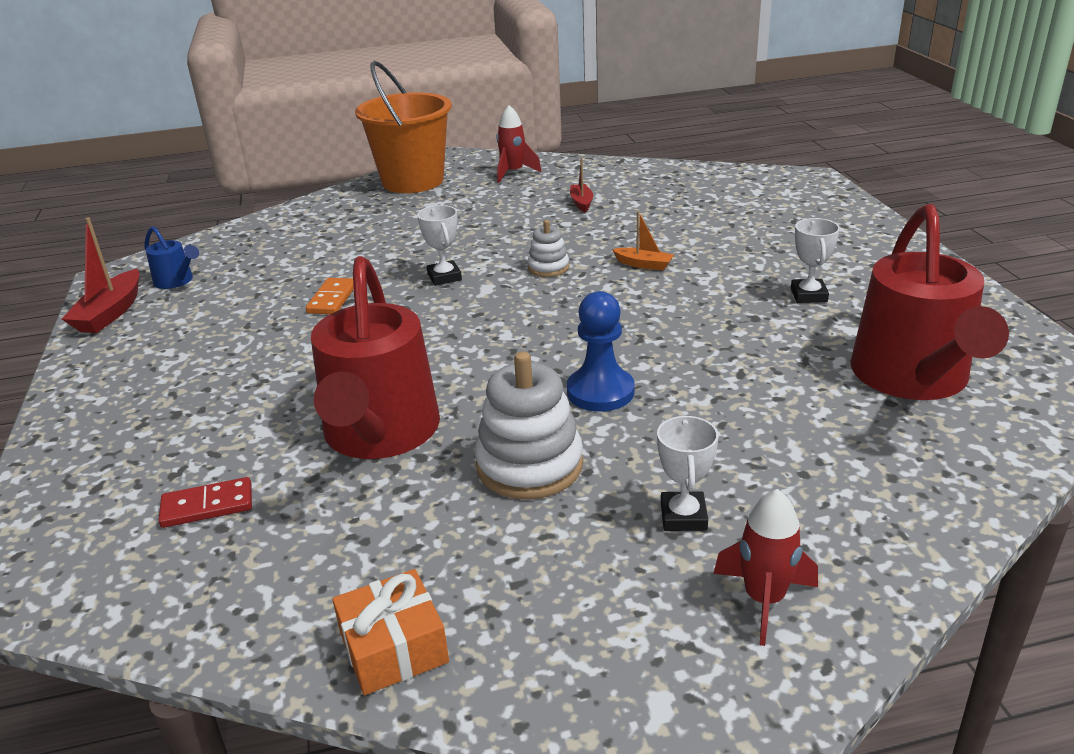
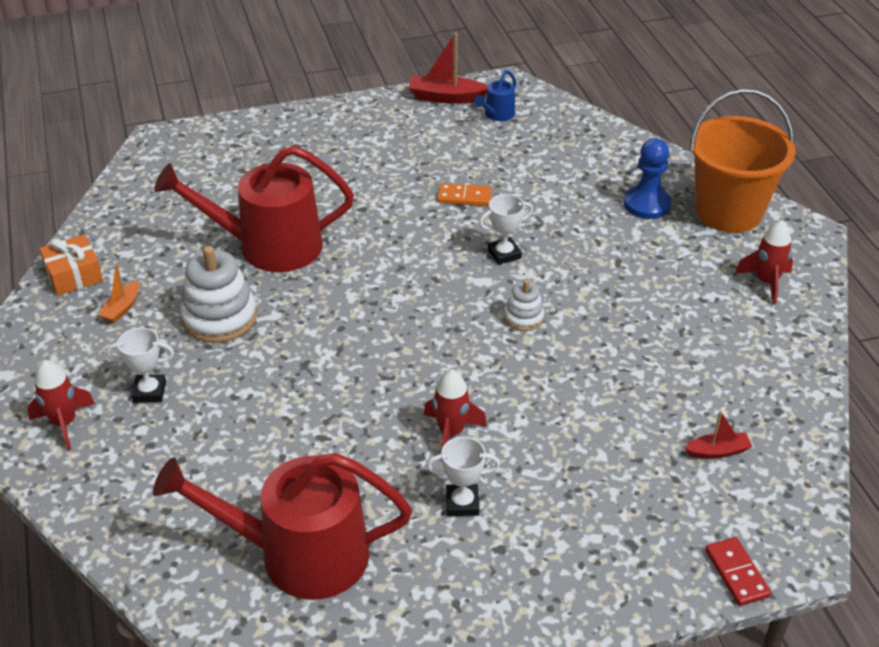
camera: 85 degrees right, 10 degrees up
(207, 506) = (208, 189): red domino -> red domino (736, 573)
(581, 203) = (685, 338): red boat -> red boat (717, 451)
(600, 392) = (305, 352): blue pawn -> blue pawn (647, 204)
(643, 264) = (531, 383): orange boat -> orange boat (122, 308)
(718, 302) = (451, 433): none -> red rocket

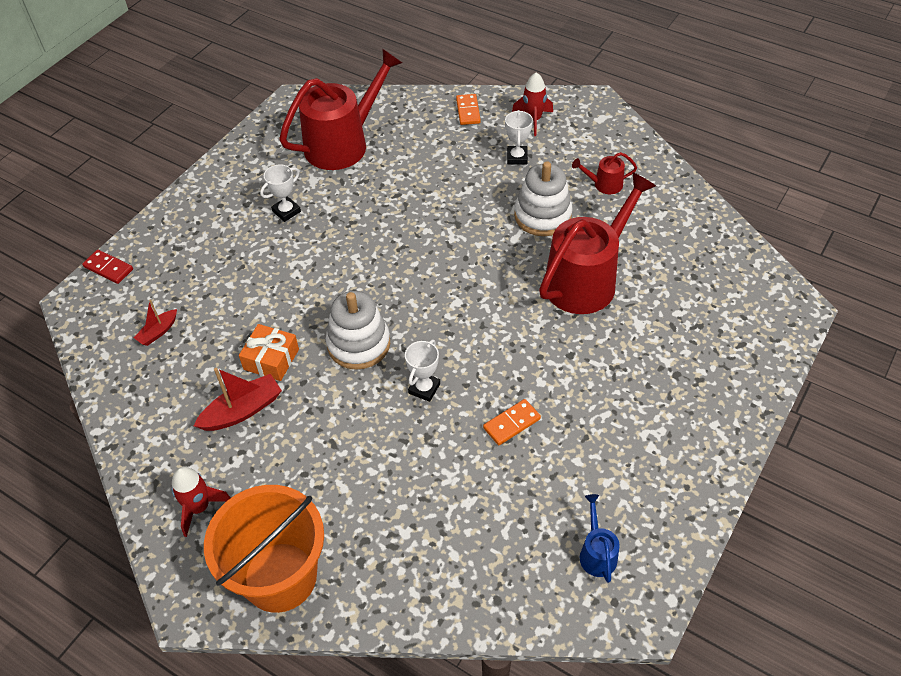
camera: 140 degrees right, 10 degrees up
(74, 275) = (663, 182): orange gift -> orange gift (271, 359)
(106, 490) = (468, 111): none -> orange domino
(122, 308) = (604, 184): orange boat -> red watering can
(149, 391) = (517, 157): white trophy -> white trophy turned 45 degrees counterclockwise
(446, 97) = (668, 541): red boat -> red boat (242, 411)
(451, 433) = (329, 241): red rocket -> none
(523, 317) = (358, 344): white stacking toy -> white stacking toy, size x1.85
(647, 204) = (359, 530): blue pawn -> none

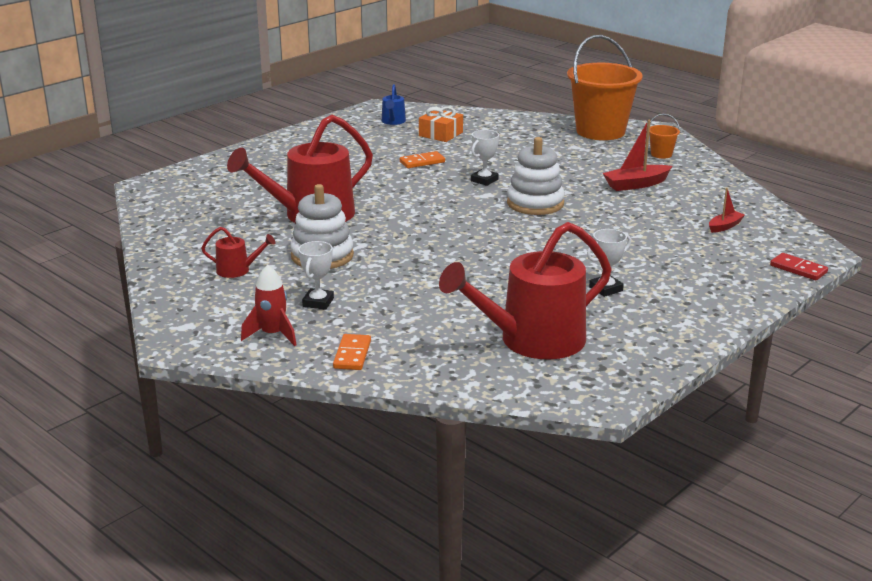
camera: 170 degrees left, 25 degrees down
(199, 507) = (661, 154): red rocket -> orange bucket
(271, 359) = (614, 204): orange gift -> orange gift (440, 134)

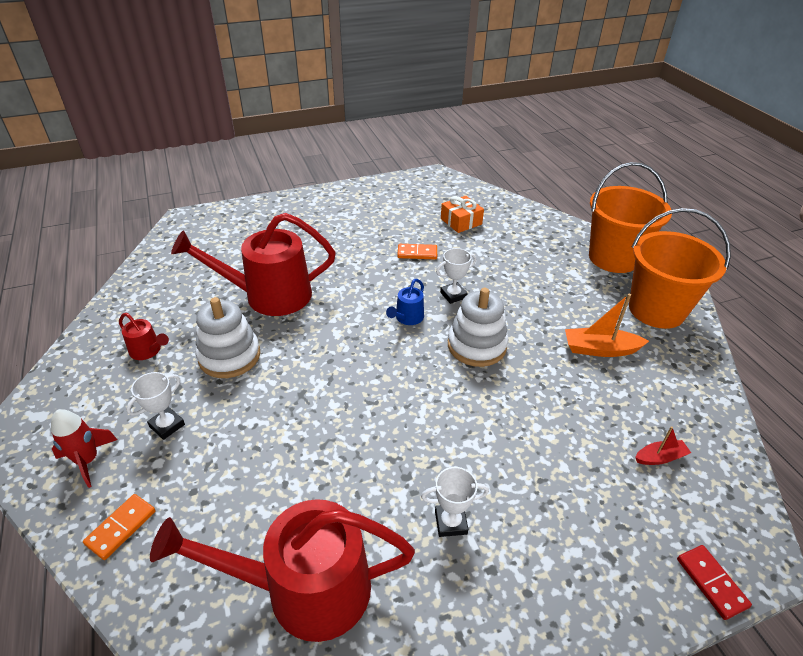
camera: 25 degrees right, 15 degrees up
(393, 121) = (433, 195): blue watering can -> blue watering can (407, 318)
(636, 184) = (600, 349): red boat -> orange boat
(661, 154) = (656, 310): orange bucket -> orange bucket, size x2.44

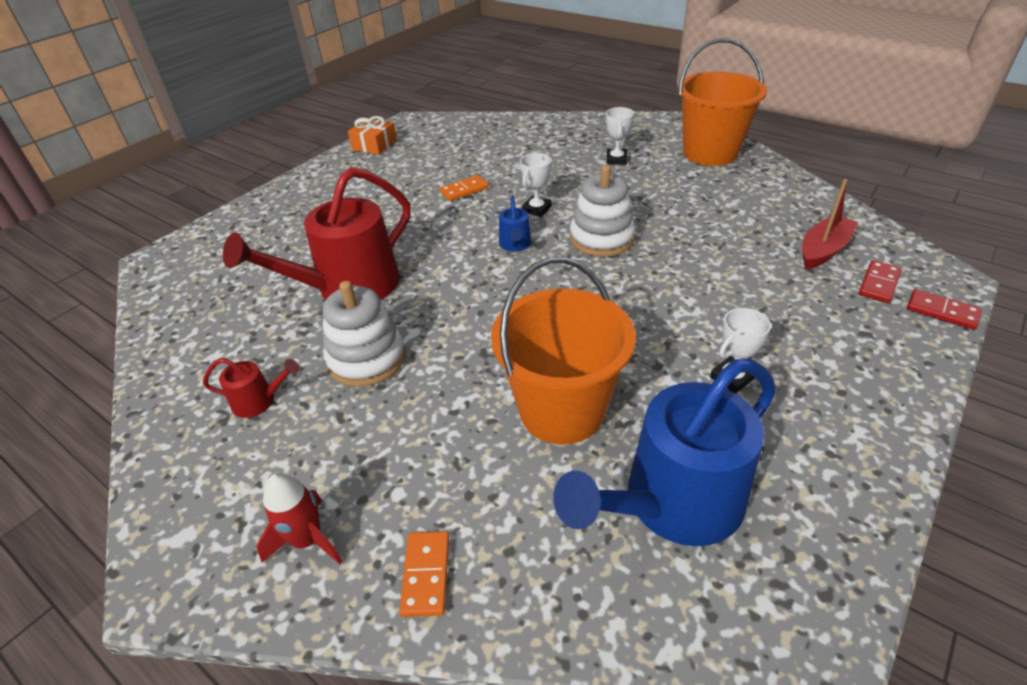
camera: 30 degrees left, 0 degrees up
(167, 425) = (368, 455): white trophy -> white trophy (616, 160)
(305, 588) = (673, 503): red watering can -> blue watering can
(461, 221) = (477, 150): orange gift -> orange gift (374, 145)
(600, 349) = (701, 197): orange boat -> none
(613, 258) = (638, 129): orange bucket -> orange bucket (561, 410)
(660, 457) = (823, 250): red boat -> red boat, size x1.67
(678, 519) = (878, 284): none -> red domino

